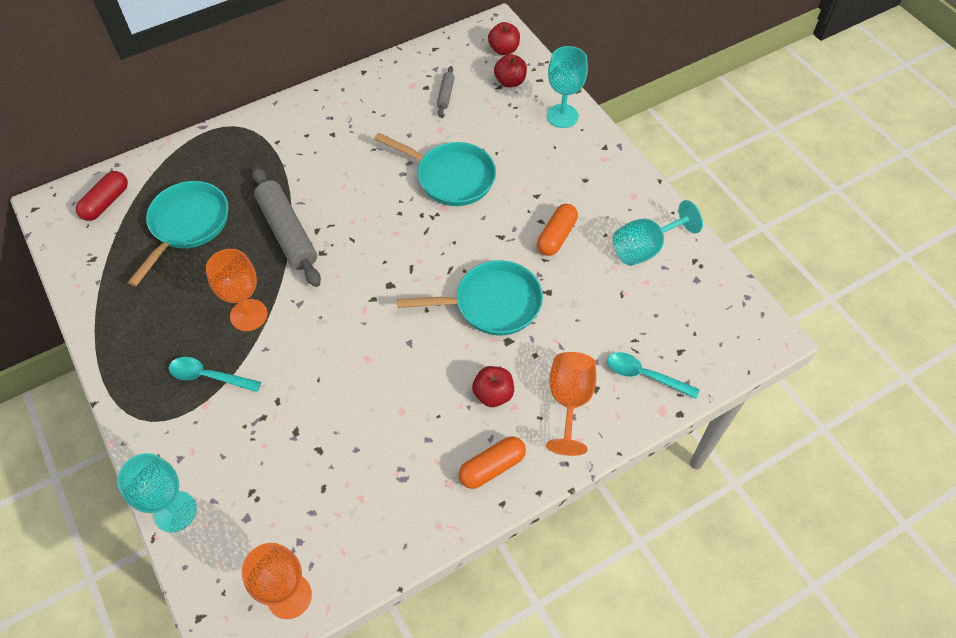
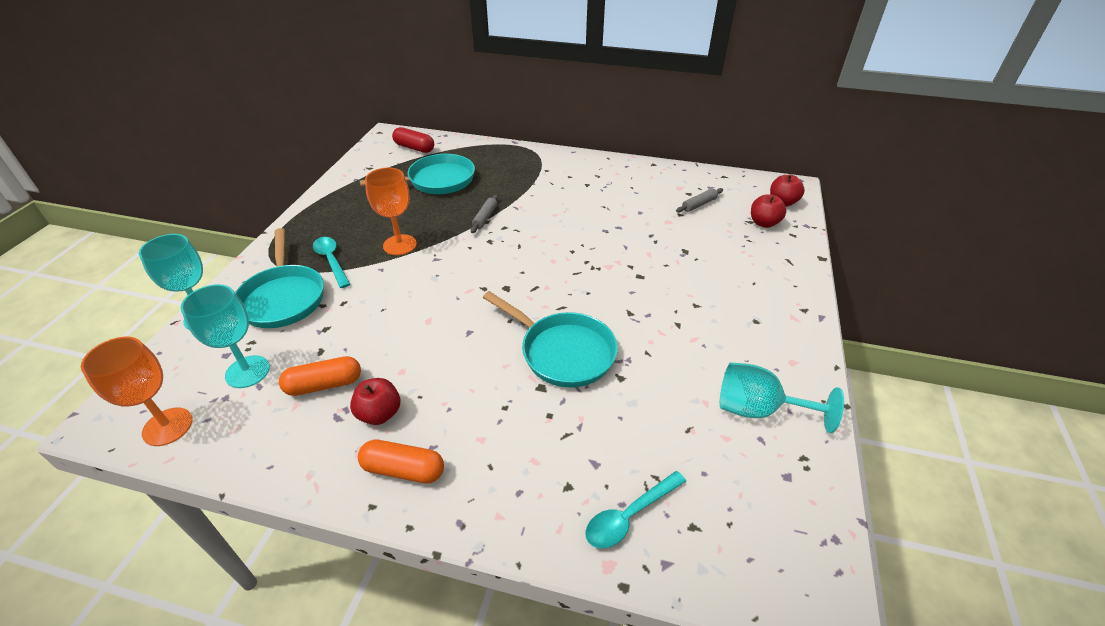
camera: 45 degrees right, 15 degrees down
(106, 203) = (414, 148): red capsule -> red capsule turned 45 degrees clockwise
(287, 232) = (485, 217): grey rolling pin -> grey rolling pin, size x0.46
(451, 177) = (639, 253): turquoise pan -> turquoise pan (283, 298)
(493, 394) = (478, 416): red apple -> red apple (379, 413)
(556, 236) = (679, 343): orange capsule -> orange capsule (324, 385)
(562, 116) = (786, 267): turquoise goblet -> turquoise goblet (247, 372)
(569, 401) = (531, 476): orange goblet -> none
(644, 375) = (629, 516): turquoise spoon -> turquoise spoon turned 105 degrees counterclockwise

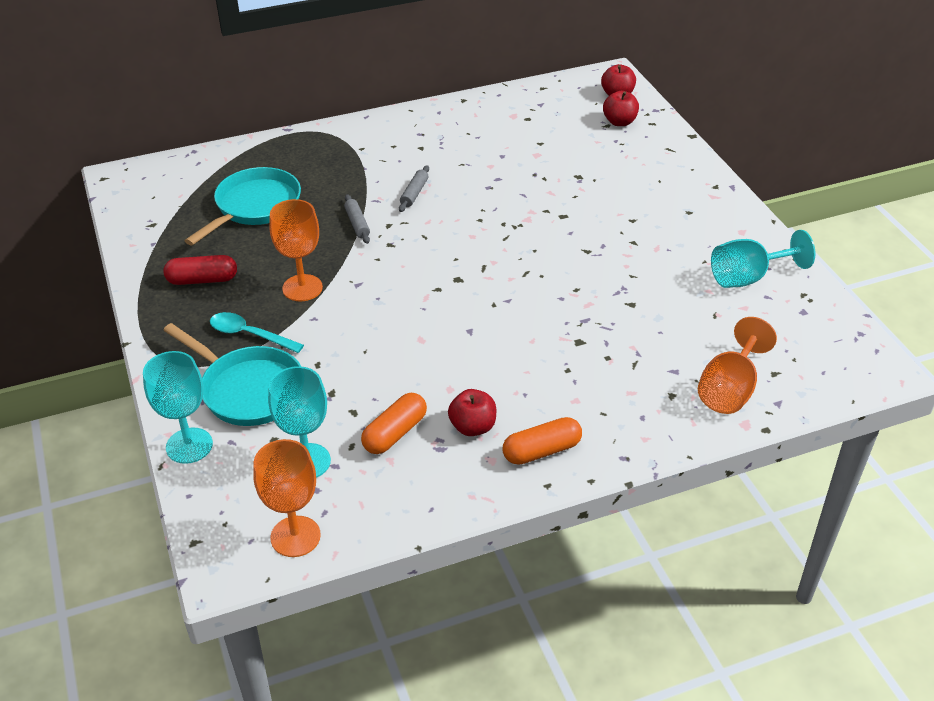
camera: 35 degrees left, 0 degrees up
(414, 148) = (176, 180): red capsule -> red capsule (202, 280)
(563, 352) = (567, 307): turquoise pan -> none
(629, 516) = (729, 389): turquoise spoon -> orange goblet
(699, 204) = (547, 126): grey rolling pin -> grey rolling pin (414, 193)

